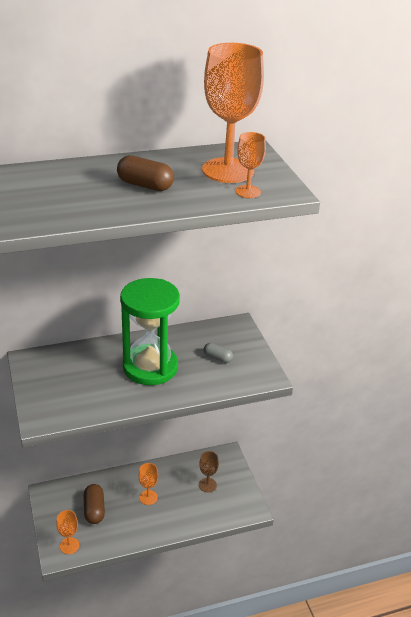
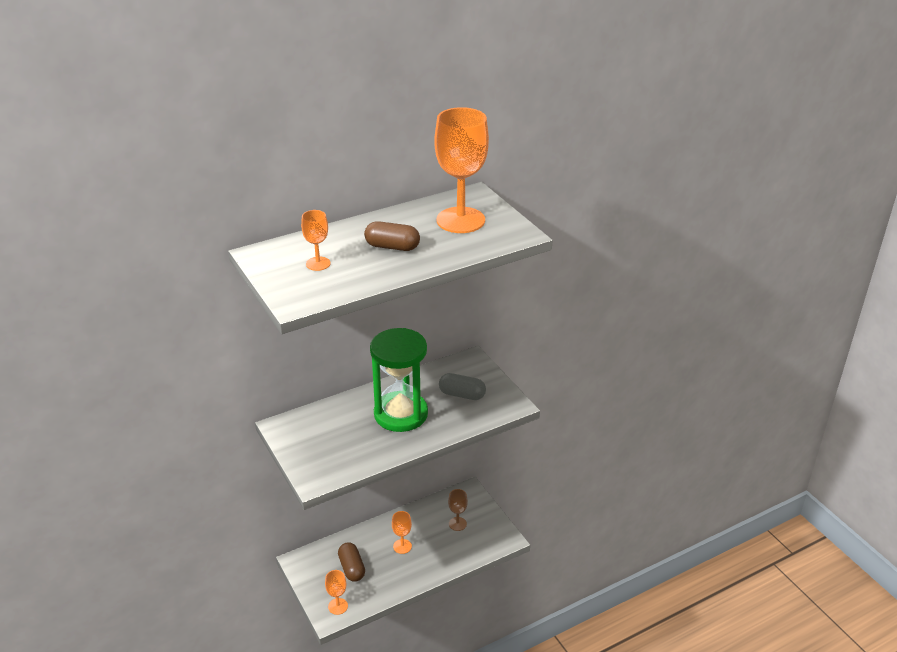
camera: 10 degrees left, 0 degrees up
(217, 358) = (462, 395): grey capsule -> grey capsule, size x1.56
(248, 192) = (486, 239): orange goblet -> orange goblet (318, 264)

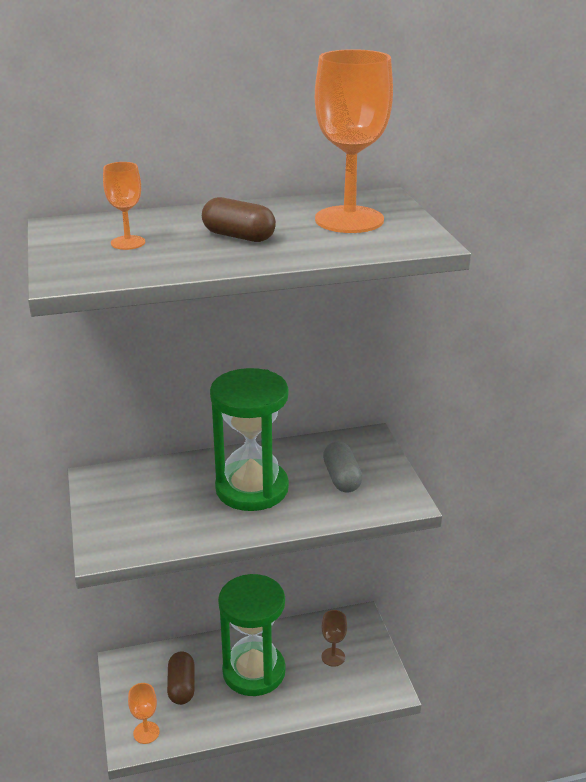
camera: 15 degrees right, 5 degrees down
(402, 546) = (254, 671): orange goblet -> green hourglass
(462, 395) = (341, 478): grey capsule -> grey capsule turned 45 degrees clockwise

